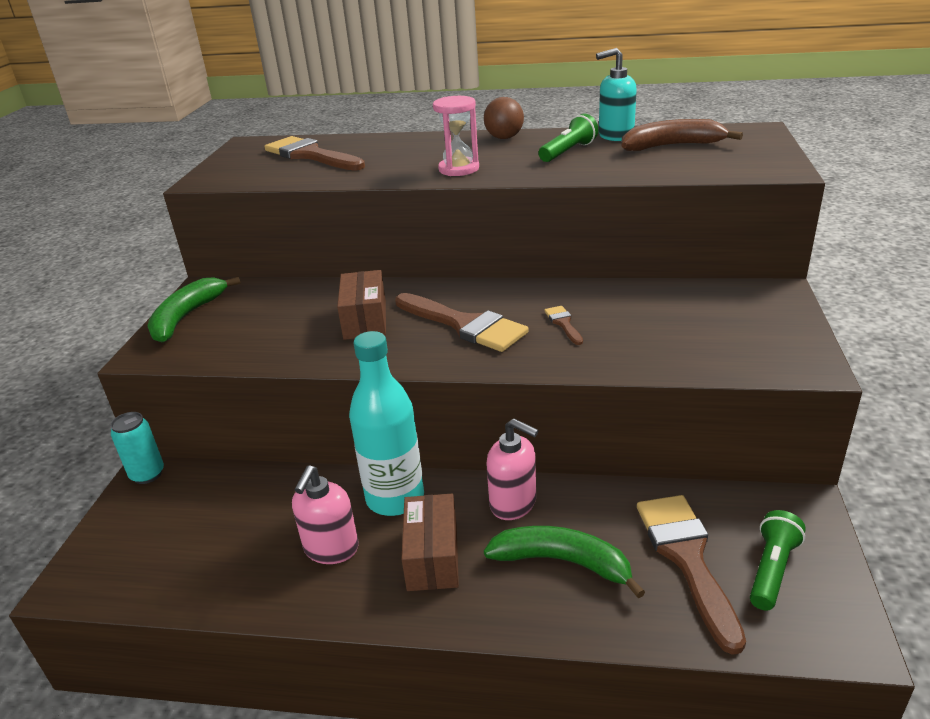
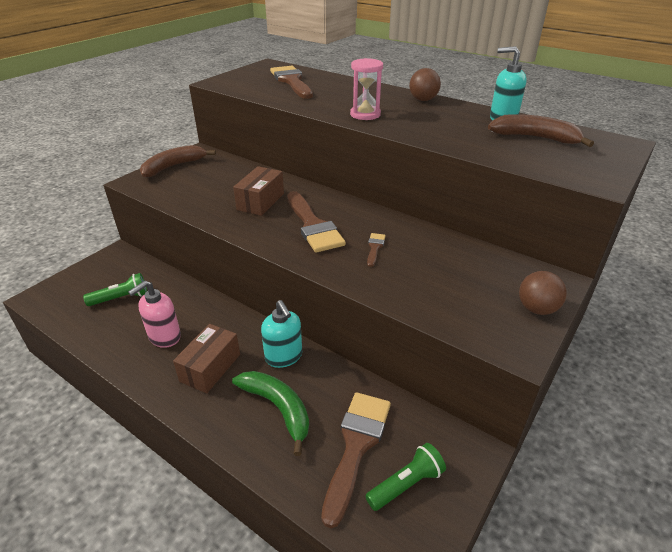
camera: 25 degrees right, 5 degrees up
(147, 474) = (118, 253): turquoise can -> none
(186, 317) = (173, 166): green banana -> brown banana
(395, 498) = (222, 322): turquoise bottle -> none
(513, 503) = (284, 356): pink soap dispenser -> turquoise soap dispenser
(568, 152) = (453, 122): green flashlight -> green flashlight (121, 298)
(788, 324) = (536, 309): none -> brown ball

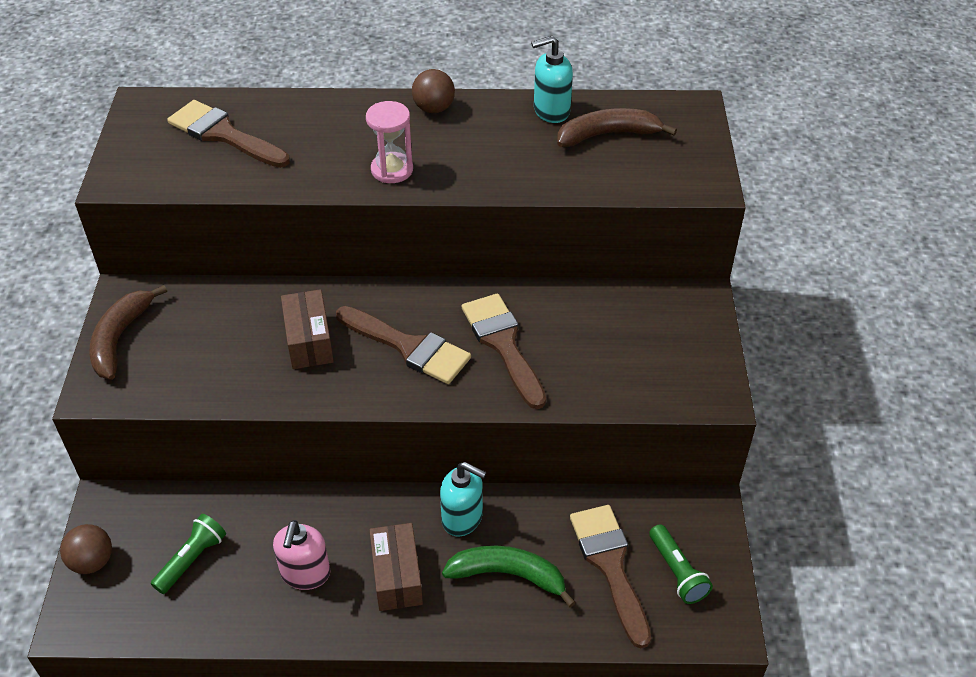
camera: 35 degrees left, 10 degrees up
(375, 248) = (503, 344): brown brush -> brown brush, size x2.22
(406, 484) = (677, 572): green flashlight -> green flashlight turned 135 degrees clockwise
(536, 309) = (705, 343): brown ball -> brown ball (92, 561)

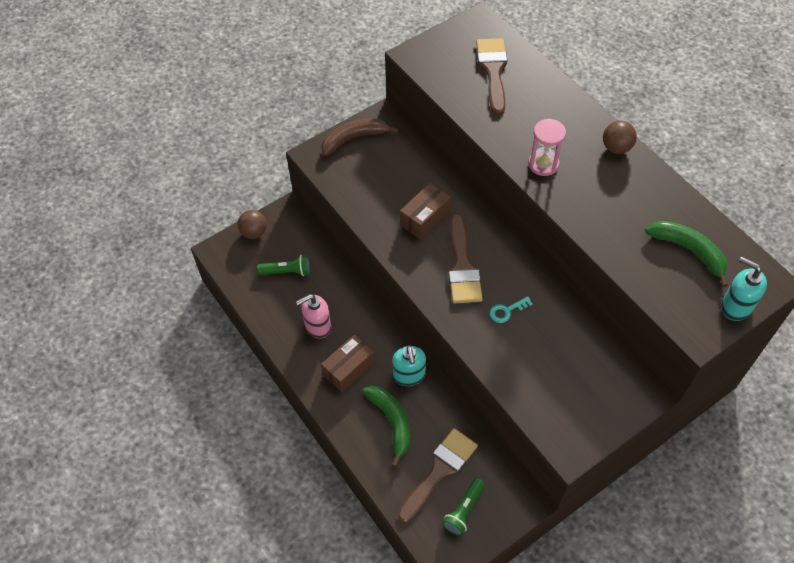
camera: 55 degrees right, 10 degrees up
(503, 344) = (506, 311): brown brush -> turquoise key
(551, 111) = (678, 207): turquoise soap dispenser -> turquoise soap dispenser (735, 306)
(607, 134) = (689, 250): brown banana -> green banana

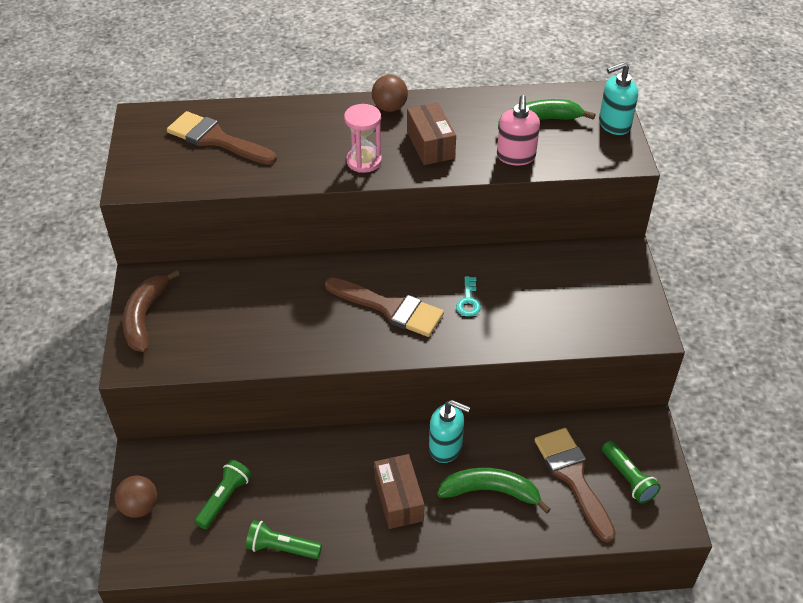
camera: 60 degrees left, 10 degrees down
(272, 322) = (281, 547): none -> green flashlight
(317, 326) = (322, 503): pink soap dispenser -> pink soap dispenser (516, 157)
(425, 218) = (306, 309): brown box -> brown box (430, 145)

